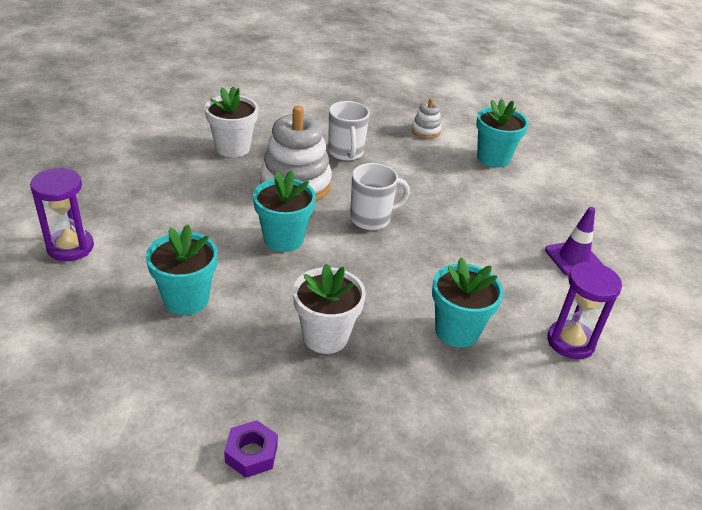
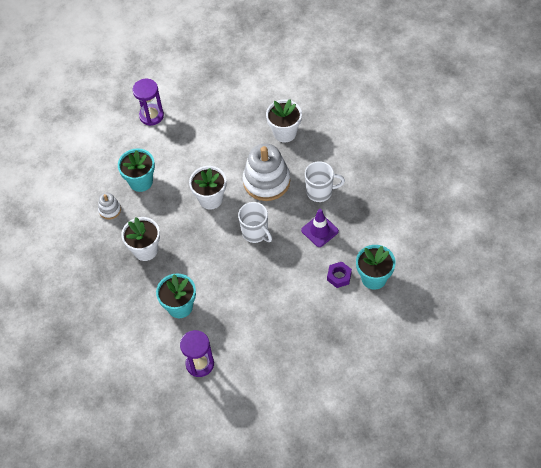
camera: 75 degrees right, 20 degrees up
(251, 453) = (64, 252): purple nut -> purple nut (339, 276)
(283, 239) = (210, 199): turquoise flower pot -> white flower pot
(346, 153) = (320, 192): white mug -> white mug turned 150 degrees counterclockwise
(426, 131) = (383, 226): white stacking toy -> white stacking toy (110, 210)
(573, 258) = (280, 352): purple traffic cone -> purple traffic cone (320, 231)

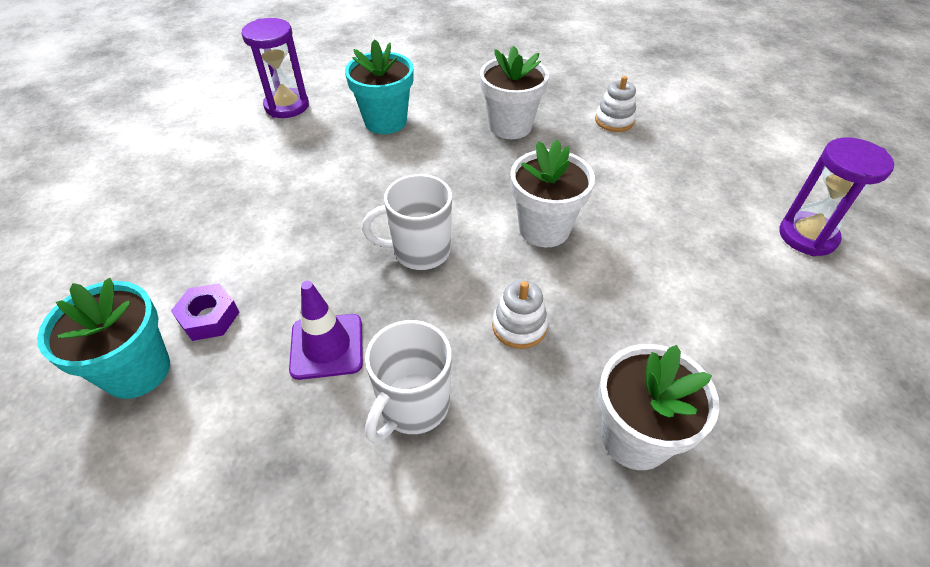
camera: 120 degrees right, 10 degrees down
(141, 181) = (648, 167): turquoise flower pot -> none
(266, 181) = (519, 326): white stacking toy -> white stacking toy, size x0.47

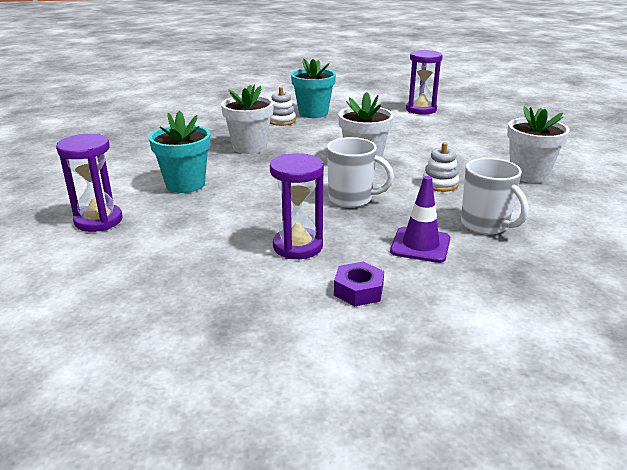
camera: 65 degrees left, 20 degrees down
(137, 371) = (398, 331): turquoise flower pot -> turquoise flower pot (313, 113)
(285, 243) = (298, 246): none -> purple hourglass
(419, 251) = (351, 199): white mug -> white mug turned 90 degrees counterclockwise

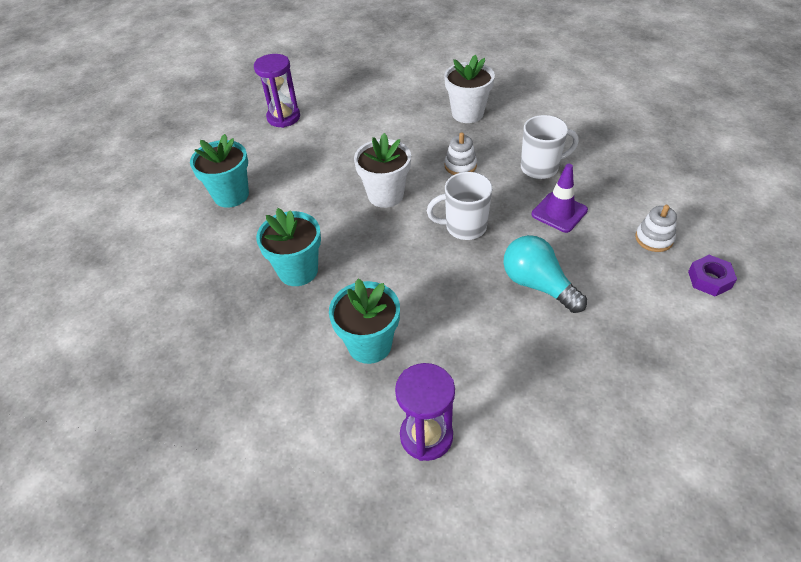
camera: 65 degrees left, 20 degrees up
(249, 147) = (298, 271): white flower pot -> turquoise flower pot
(281, 121) = (236, 226): white stacking toy -> white stacking toy (654, 239)
(298, 246) = (537, 284): purple hourglass -> turquoise light bulb
(351, 199) = (464, 227): white mug -> white mug turned 135 degrees counterclockwise
(358, 290) = (614, 266): purple nut -> purple nut (709, 280)

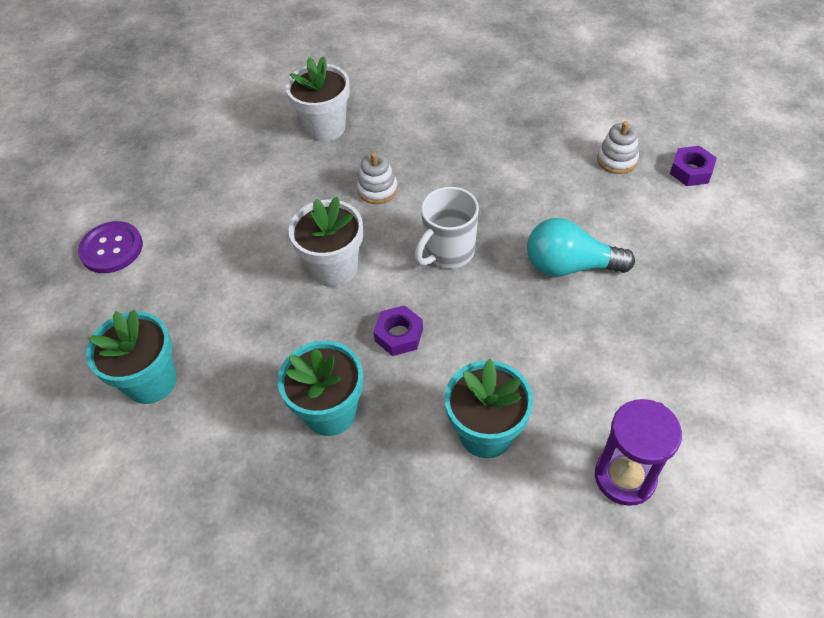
camera: 40 degrees left, 5 degrees up
(283, 117) = (111, 249): purple hourglass -> purple button
(381, 255) = (399, 335): none -> purple nut
(540, 168) = (456, 147): white mug -> none
(559, 212) = (517, 183): purple traffic cone -> none

